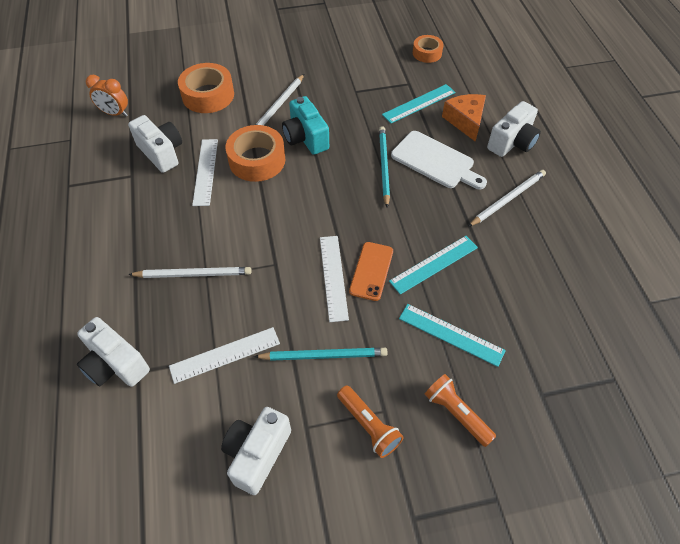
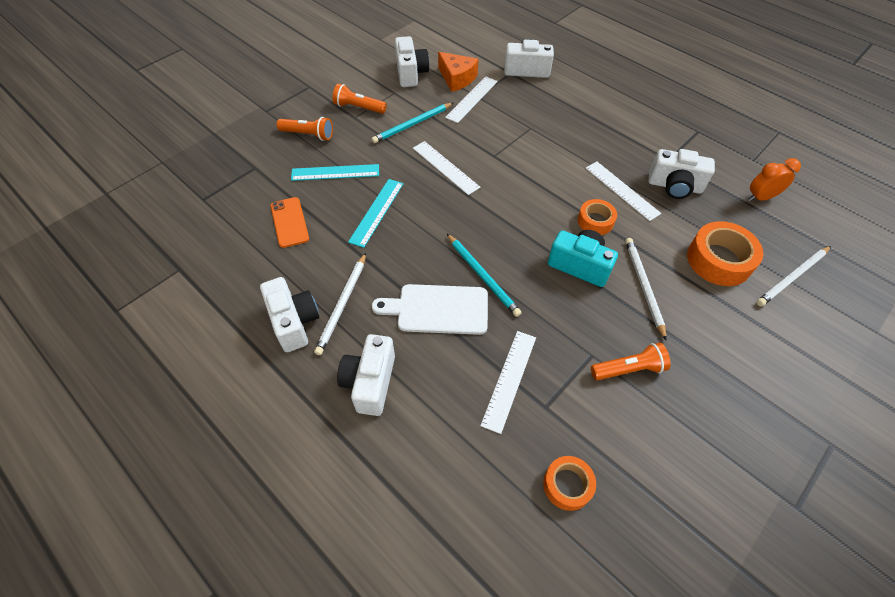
camera: 145 degrees right, 0 degrees up
(193, 274) = (540, 125): white pencil -> white pencil (792, 277)
(257, 160) = (595, 221): orange tape -> orange tape, size x0.60
(341, 76) = (628, 369): none -> orange flashlight
(371, 271) = (421, 184): orange phone -> orange phone (289, 222)
(419, 103) = (509, 380): turquoise ruler -> white ruler
(465, 121) = (440, 384): orange cheese -> orange cheese (457, 78)
(553, 205) = (294, 322): none -> white camera

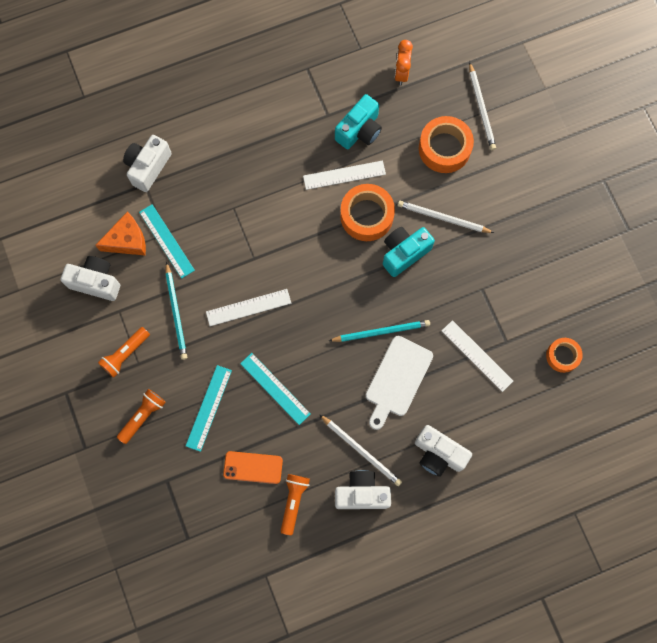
camera: 65 degrees left, 20 degrees up
(472, 99) = (166, 241): white ruler -> turquoise ruler
(595, 221) = (366, 216): orange tape -> orange tape, size x1.66
(628, 369) = (503, 270): orange flashlight -> orange flashlight (293, 502)
(674, 186) = (359, 131): white camera -> turquoise camera

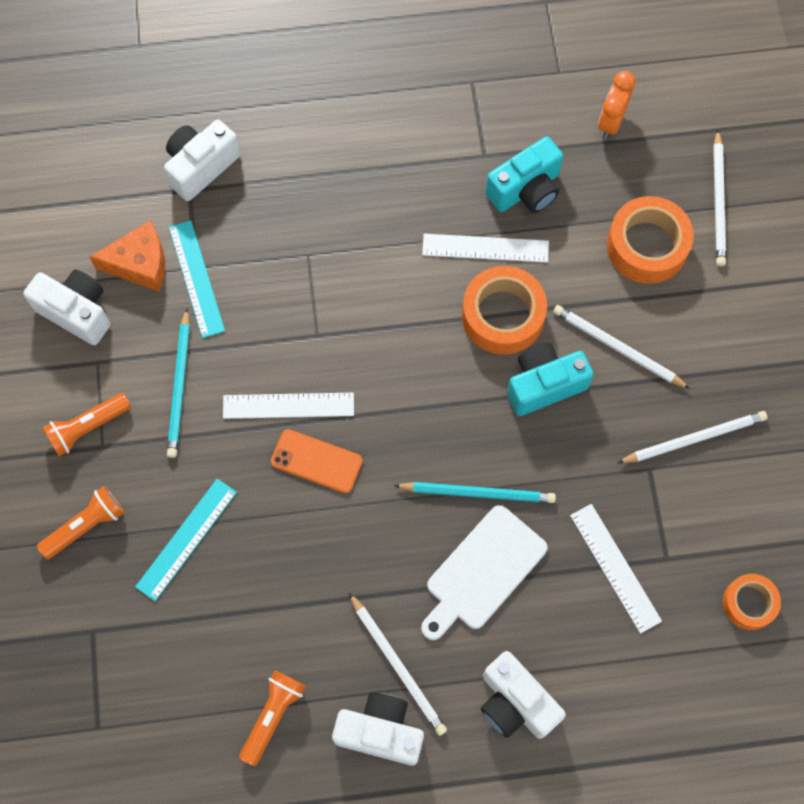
camera: 15 degrees right, 5 degrees down
(253, 467) = (226, 646): orange phone -> orange phone (316, 461)
(275, 388) = (294, 536): turquoise ruler -> none
(504, 263) = (694, 438): none -> white pencil

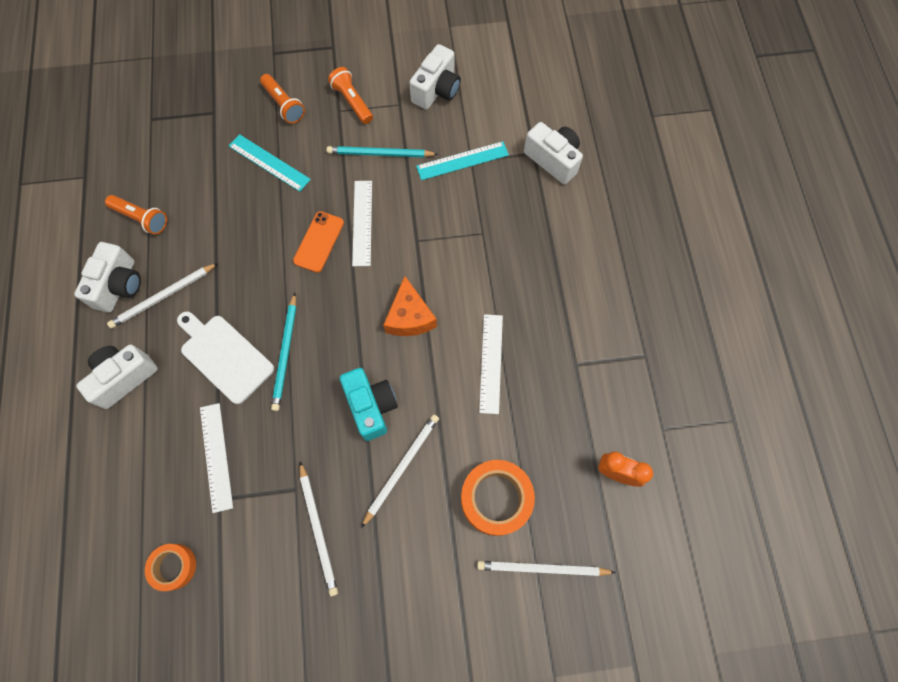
camera: 90 degrees right, 0 degrees up
(140, 263) = (473, 125): orange cheese -> orange cheese (409, 317)
(503, 315) = (431, 375): orange tape -> none
(526, 189) = (545, 397): turquoise camera -> none
(615, 568) = (216, 456): white ruler -> white ruler turned 75 degrees counterclockwise

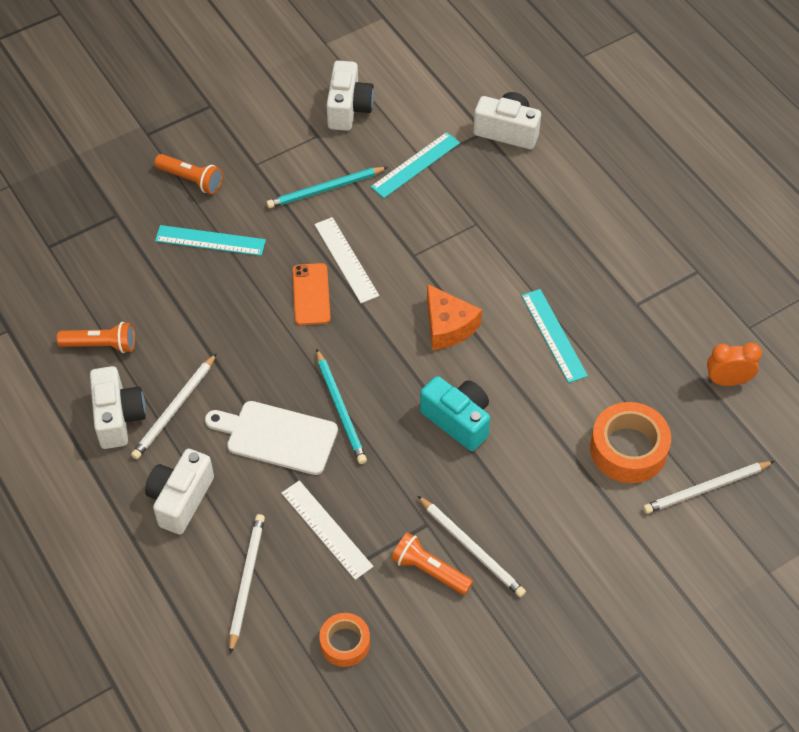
camera: 25 degrees left, 15 degrees down
(352, 101) = (265, 151): orange flashlight -> orange flashlight (429, 570)
(401, 468) = (521, 461): white pencil -> white pencil (246, 581)
(491, 363) = (553, 335): white ruler -> turquoise ruler

